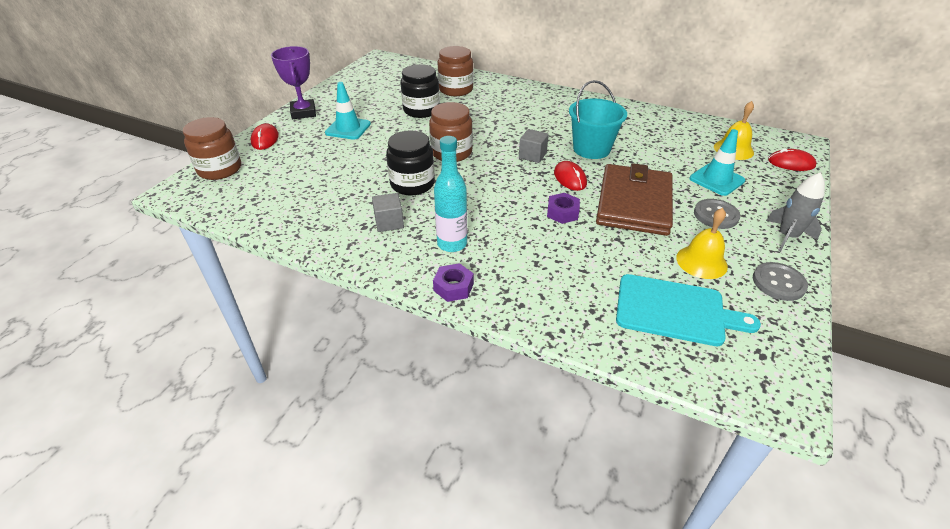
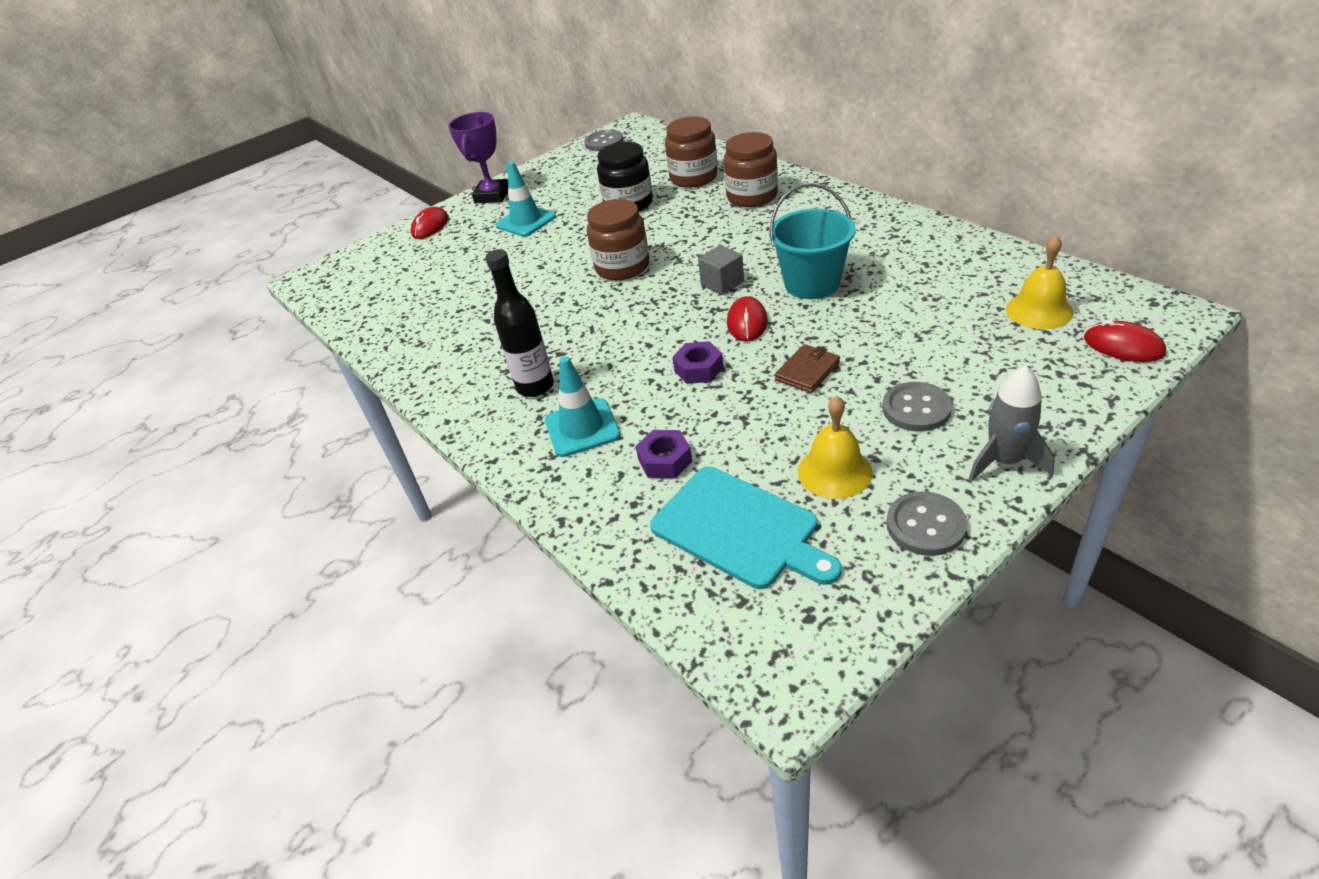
camera: 30 degrees right, 0 degrees up
(220, 169) = (363, 258): brown jar -> brown jar (752, 196)
(368, 70) = (604, 142): none -> grey button
(389, 222) = (487, 348): grey cube -> none
(412, 184) = (546, 303): black jar -> none
(452, 244) = (535, 386): turquoise bottle -> black bottle
(453, 287) = (498, 439): purple nut -> purple nut (665, 460)
(634, 203) = (807, 371): brown wallet -> brown wallet, size x0.42
(716, 180) = (966, 355): turquoise traffic cone -> turquoise traffic cone (582, 428)

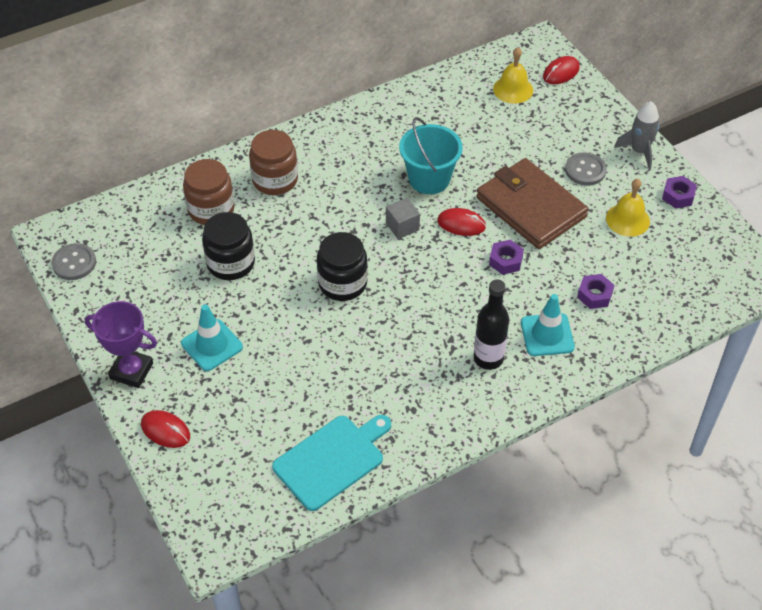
camera: 85 degrees left, 10 degrees up
(622, 267) = (342, 283): brown jar -> black jar
(739, 529) = (662, 271): turquoise cutting board -> turquoise cutting board (331, 460)
(807, 371) = (530, 207): brown wallet -> brown wallet, size x2.37
(925, 525) = (678, 196): grey button -> purple nut

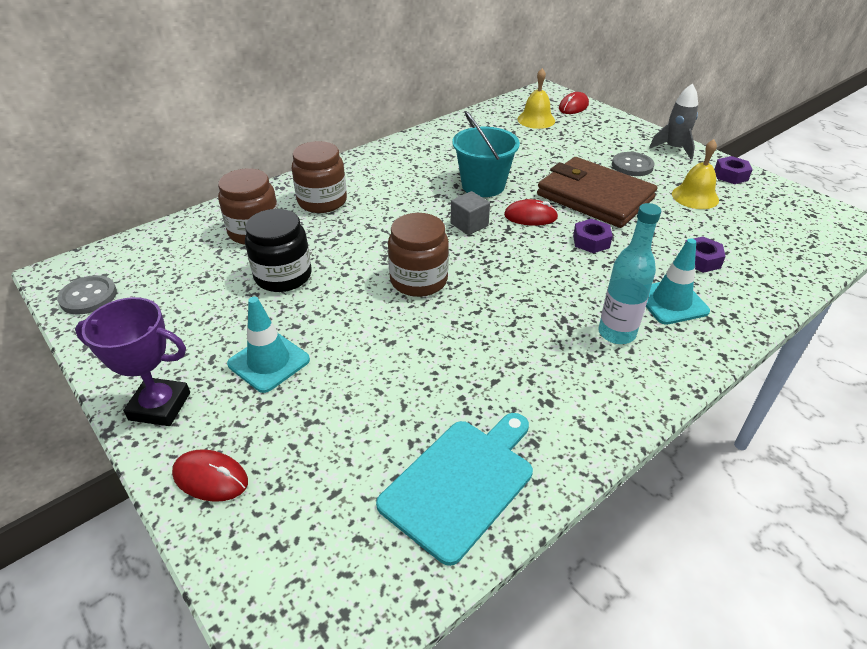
camera: 10 degrees left, 10 degrees down
(342, 283) = (419, 280): black jar -> brown jar
(488, 358) = (616, 333): black bottle -> turquoise bottle

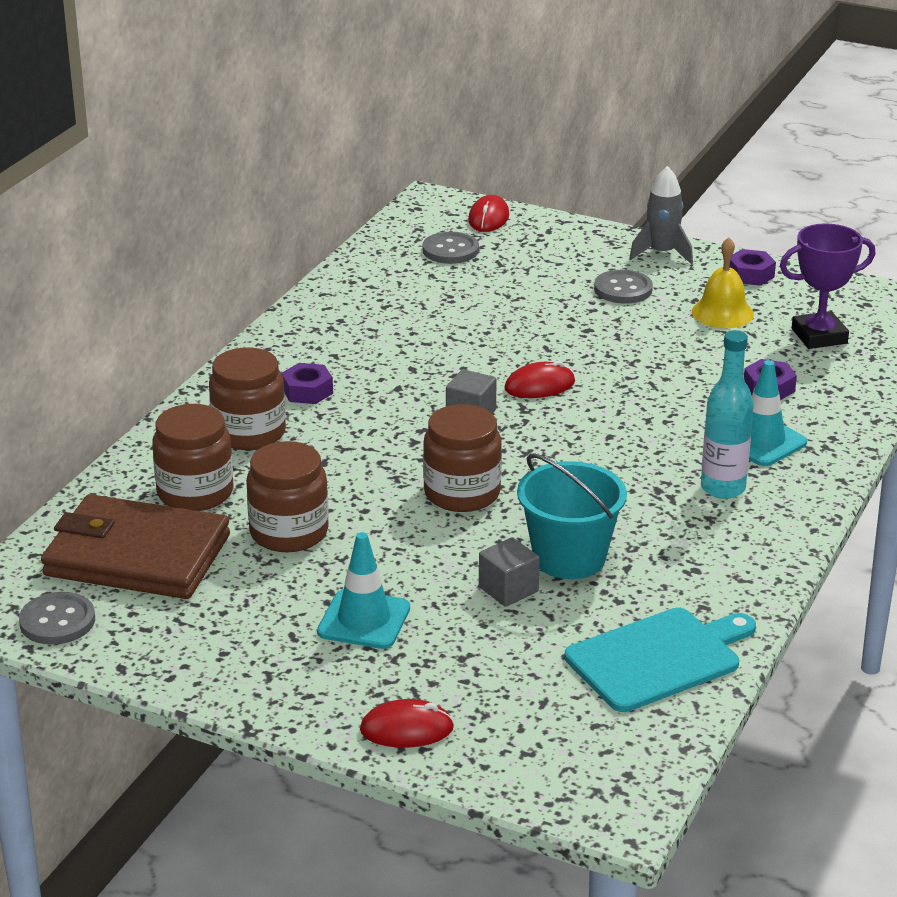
camera: 25 degrees left, 10 degrees down
(160, 406) = (283, 692): purple trophy -> purple trophy (819, 336)
(283, 276) = (289, 532): black jar -> brown jar
(390, 370) = (508, 589): none -> grey cube
(460, 483) = (658, 658): turquoise cutting board -> turquoise cutting board turned 45 degrees clockwise
(483, 185) = (449, 361): turquoise bucket -> turquoise bucket (569, 558)
(536, 120) = (450, 250): yellow bell -> grey button
(591, 241) = (633, 397): purple nut -> purple nut (307, 391)
(594, 197) = (601, 342): brown wallet -> brown wallet (137, 555)

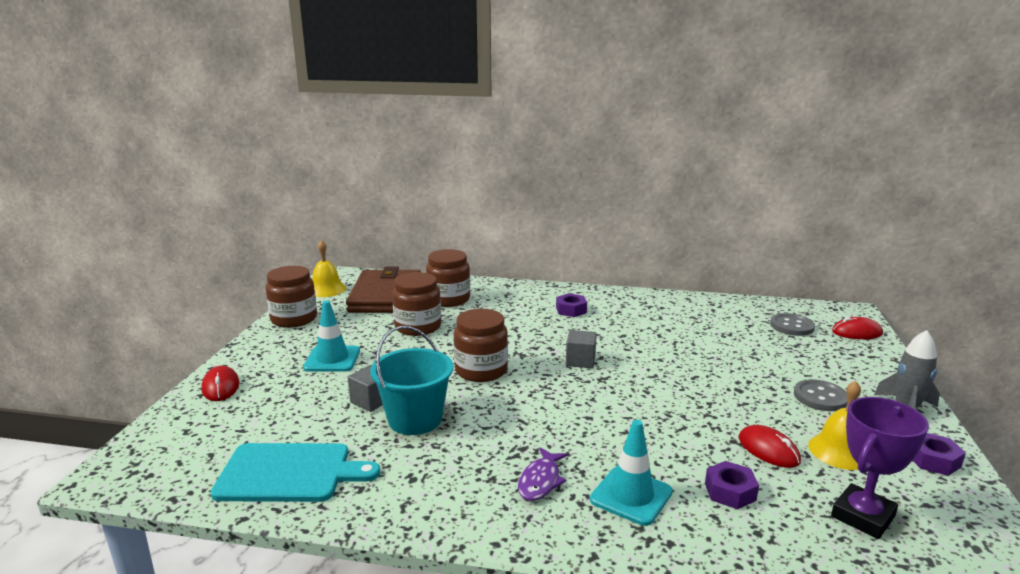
camera: 75 degrees right, 10 degrees down
(57, 621) = (326, 289): grey button -> yellow bell
(249, 433) = (515, 302): brown jar -> brown jar (294, 319)
(539, 385) = (638, 380): red mouse -> red mouse (768, 450)
(658, 658) = (289, 473): turquoise cutting board -> turquoise cutting board turned 45 degrees counterclockwise
(723, 488) = (540, 481): turquoise bottle -> purple fish
(819, 336) = (863, 516): purple trophy -> purple trophy turned 75 degrees clockwise

